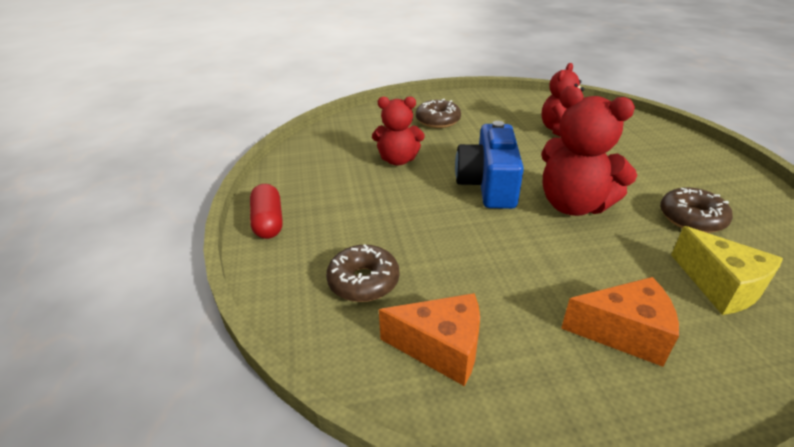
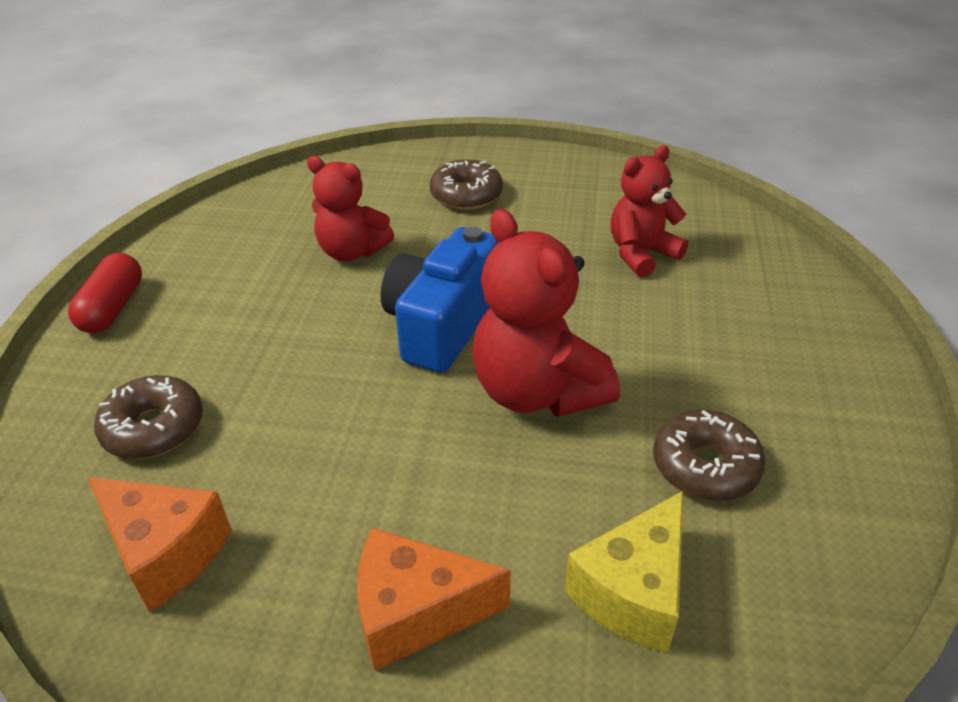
camera: 20 degrees right, 5 degrees up
(623, 332) = (416, 613): orange cheese -> orange cheese turned 150 degrees clockwise
(720, 286) = (633, 591): yellow cheese -> yellow cheese turned 45 degrees clockwise

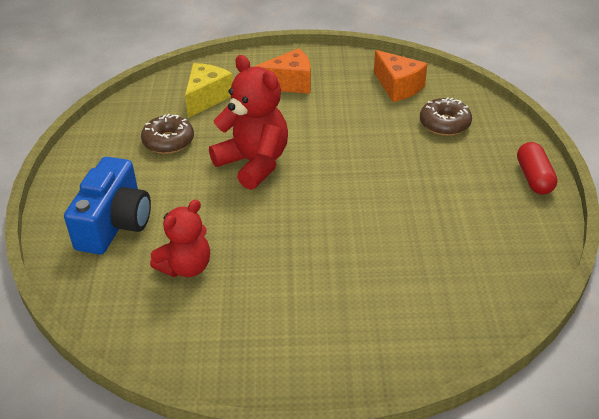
camera: 170 degrees right, 0 degrees up
(166, 552) = (398, 87): orange cheese -> orange cheese turned 150 degrees counterclockwise
(352, 251) = (407, 240): red teddy bear -> none
(442, 324) = (319, 194): blue camera -> blue camera (115, 224)
(466, 195) = (340, 314): brown donut -> none

